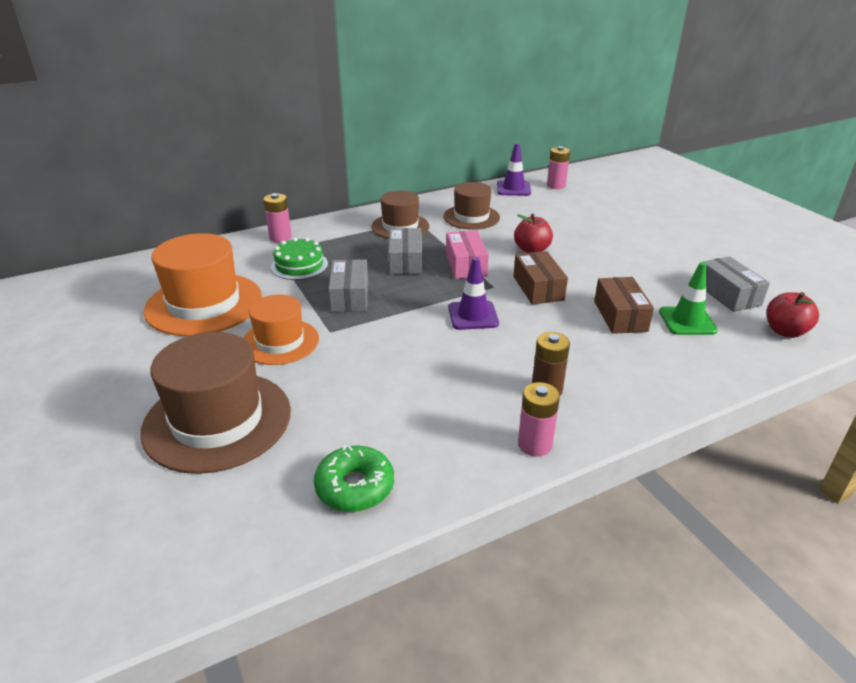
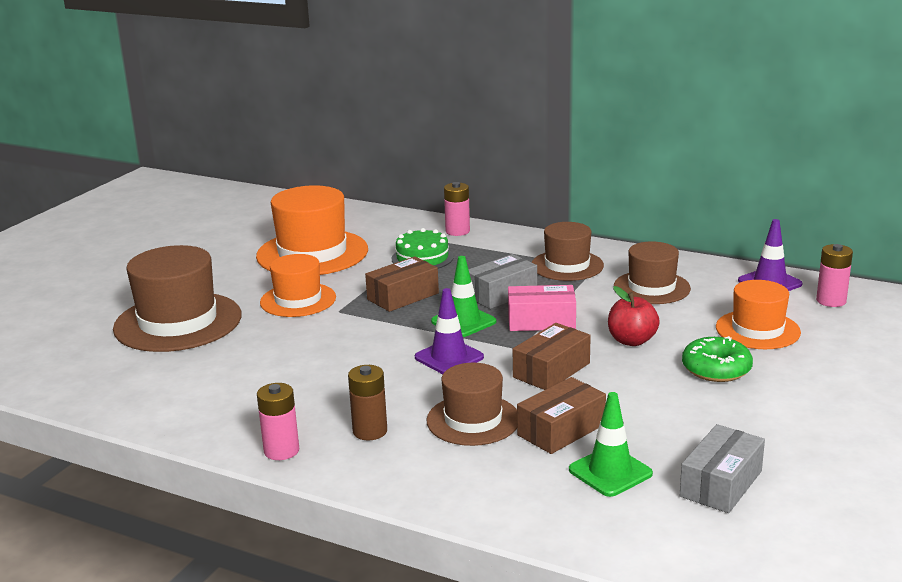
camera: 55 degrees right, 10 degrees down
(350, 296) = (403, 296): grey box -> brown box
(355, 487) = (156, 397): green donut -> green donut (716, 369)
(426, 290) = (463, 322): none -> green traffic cone
(466, 265) = (541, 321): pink box -> pink box turned 45 degrees clockwise
(564, 214) = (757, 330): none -> orange hat
(574, 341) = (473, 420): none -> brown hat
(785, 331) = (684, 543): red apple -> none

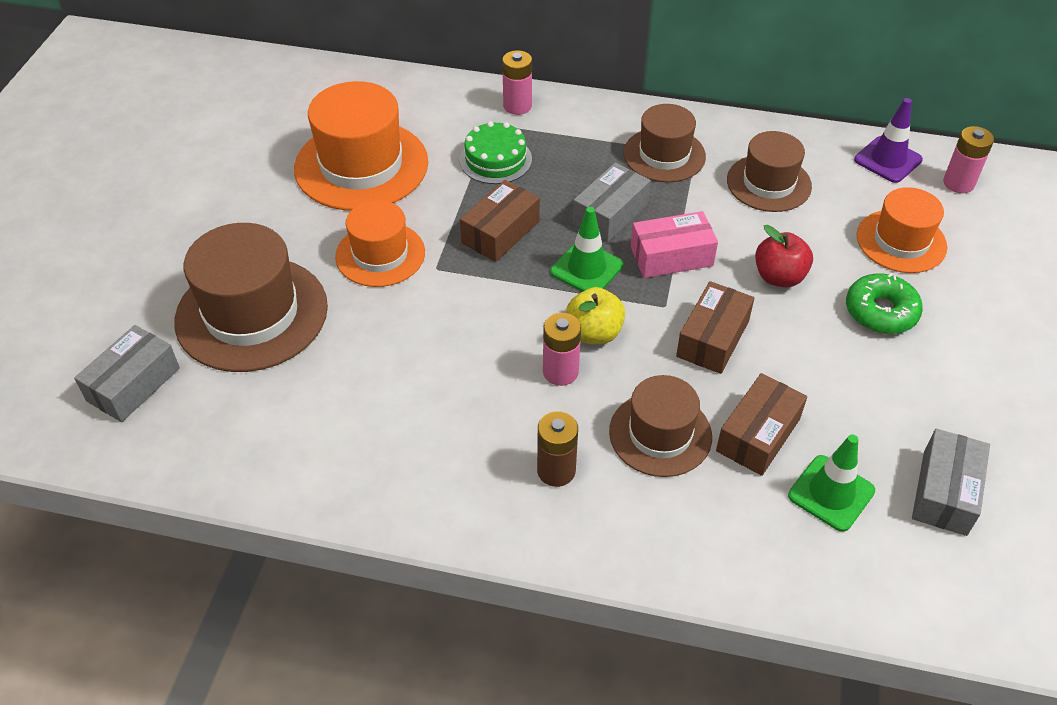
camera: 15 degrees left, 25 degrees up
(65, 350) = (133, 384): none -> grey box
(281, 451) = (471, 519): pink battery -> pink battery (560, 372)
(449, 357) = (594, 333): purple traffic cone -> yellow apple

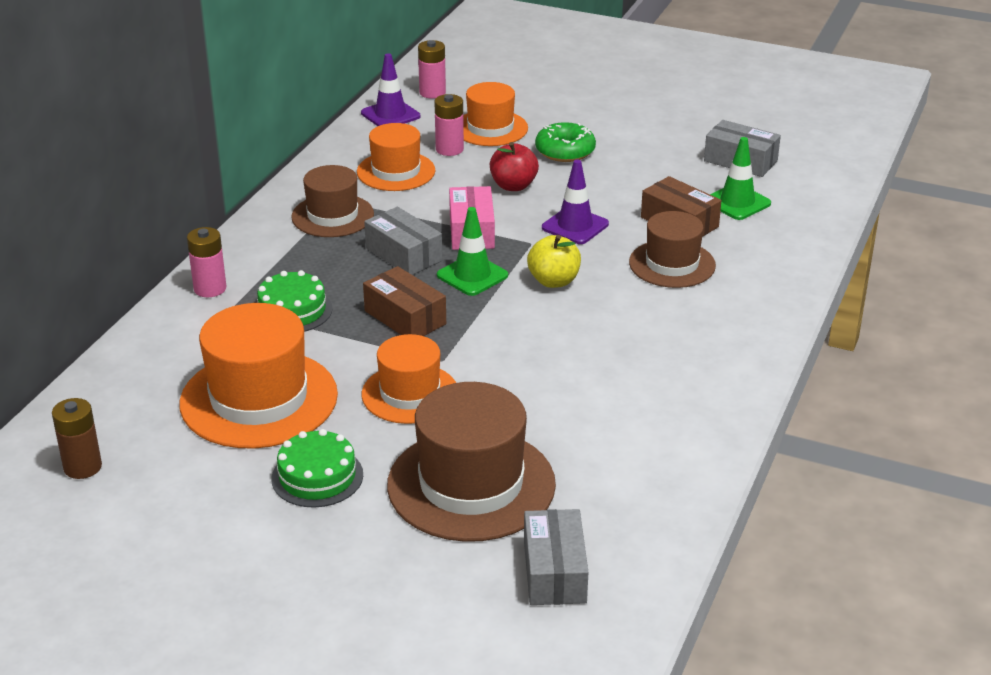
camera: 80 degrees left, 15 degrees down
(133, 384) = (554, 572): grey box -> grey box turned 45 degrees clockwise
(260, 218) = (317, 476): none -> green cake
(556, 471) = (703, 317): brown battery -> brown battery (82, 467)
(560, 372) = (595, 303): pink battery -> pink battery (449, 149)
(712, 338) = (575, 226): brown box -> purple traffic cone
(768, 183) = (396, 171): brown hat -> orange hat

